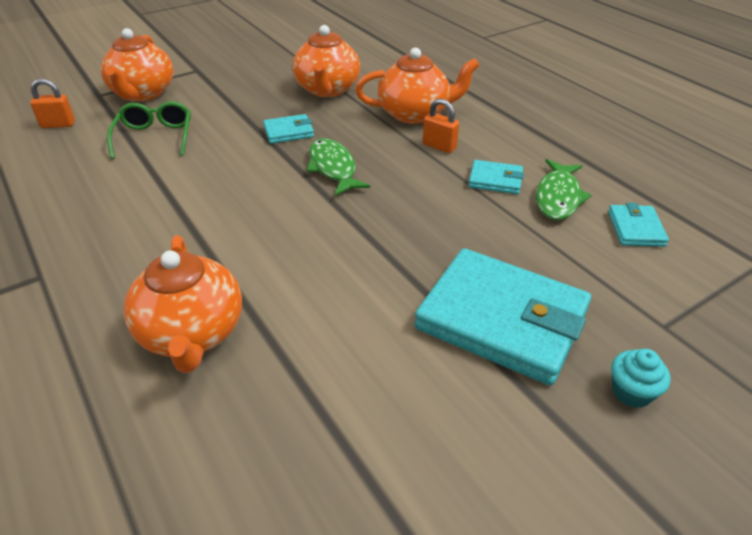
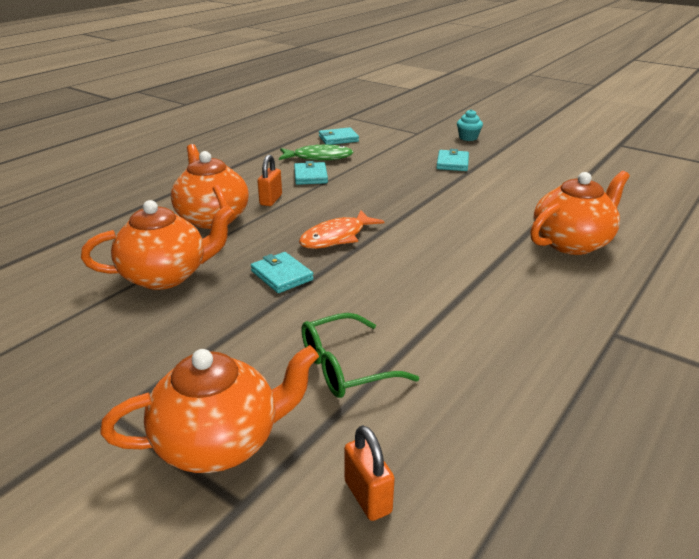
camera: 110 degrees left, 10 degrees down
(333, 168) = (336, 237): green fish -> orange fish
(501, 320) = (452, 163): turquoise wallet -> turquoise wallet, size x0.46

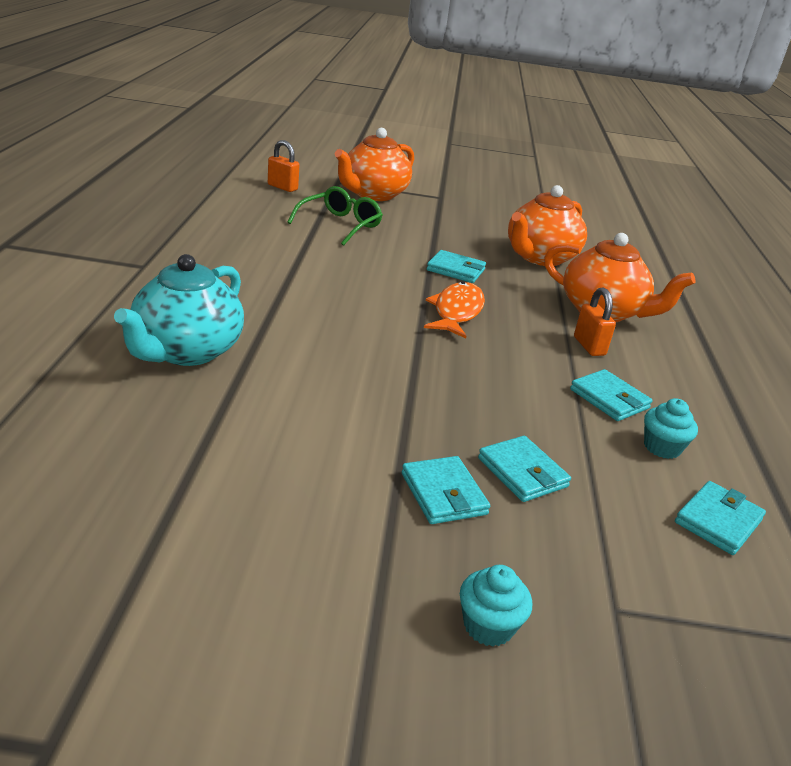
camera: 145 degrees right, 0 degrees up
(319, 157) = (662, 447): green fish -> turquoise cupcake
(405, 162) = (522, 472): none -> turquoise wallet
(572, 242) = (186, 351): orange teapot -> turquoise teapot

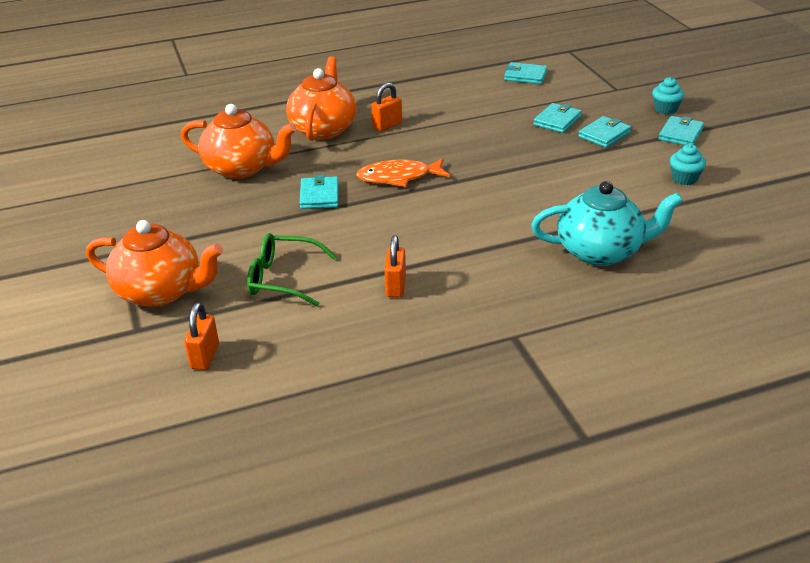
camera: 110 degrees left, 5 degrees up
(274, 252) = (396, 286): none -> orange padlock
(609, 399) = (449, 111): turquoise wallet -> turquoise wallet (680, 134)
(662, 447) = (480, 93): turquoise cupcake -> turquoise cupcake (684, 178)

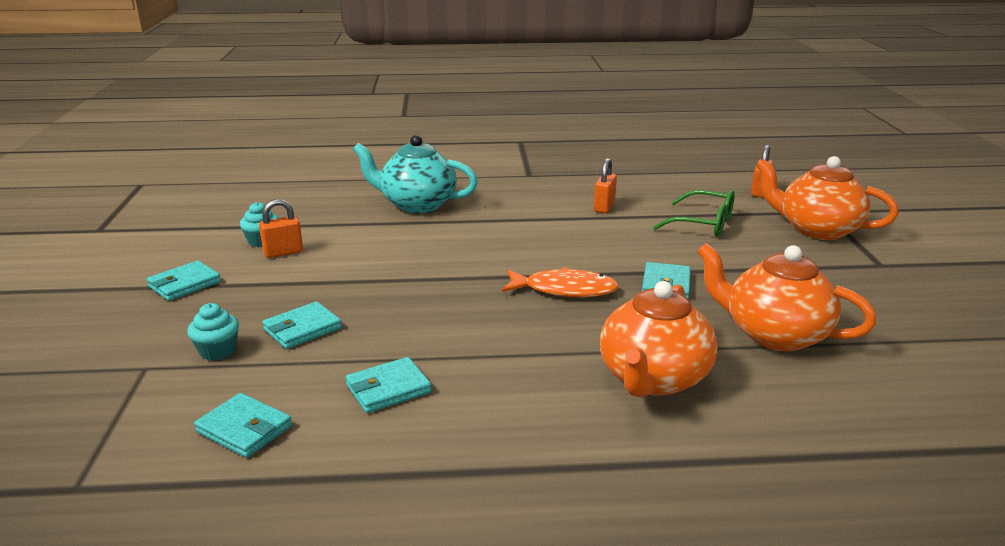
camera: 165 degrees left, 10 degrees down
(387, 126) = (550, 366): orange padlock -> orange padlock (283, 253)
(604, 135) = (271, 299): turquoise wallet -> turquoise wallet (388, 389)
(665, 109) = (141, 320): turquoise cupcake -> turquoise cupcake (217, 351)

